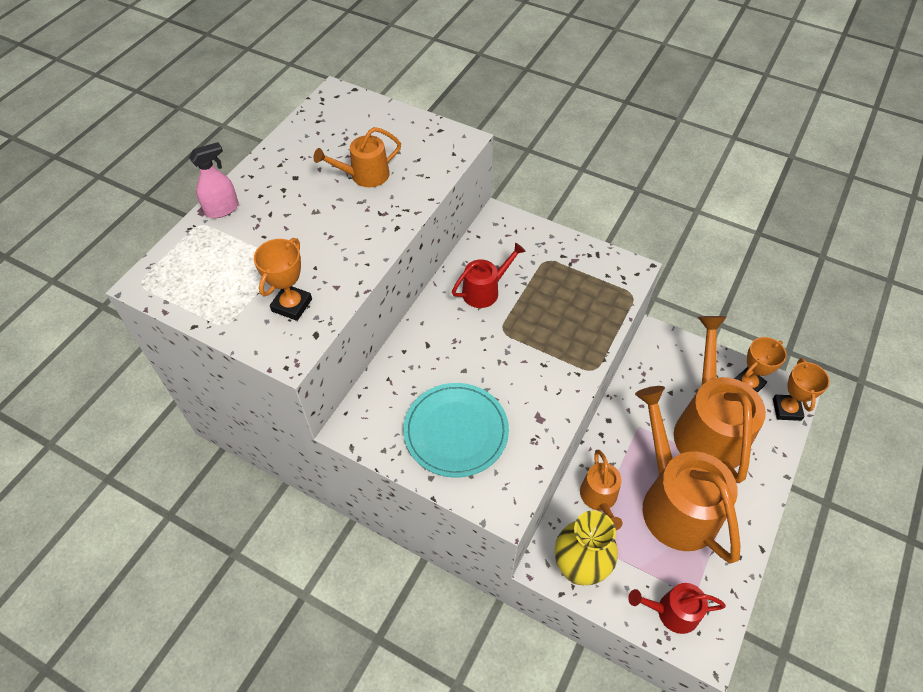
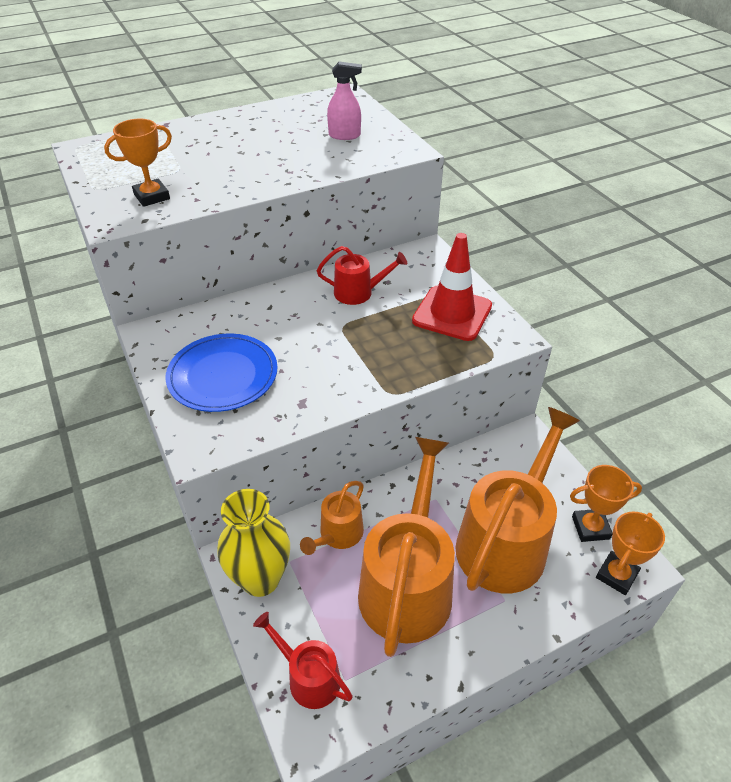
camera: 35 degrees right, 10 degrees down
(222, 209) = (180, 128): pink spray bottle -> pink spray bottle (344, 135)
(365, 175) = (304, 145): orange watering can -> none
(456, 431) = (223, 375): turquoise plate -> blue plate
(571, 272) = (452, 313): none -> red traffic cone

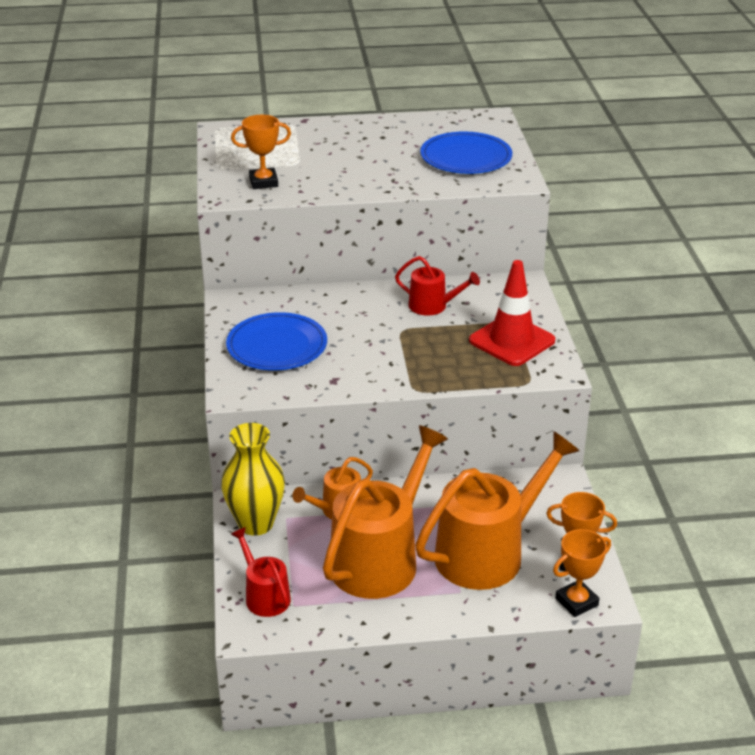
camera: 20 degrees right, 10 degrees down
(344, 135) = (466, 157): pink spray bottle -> blue plate

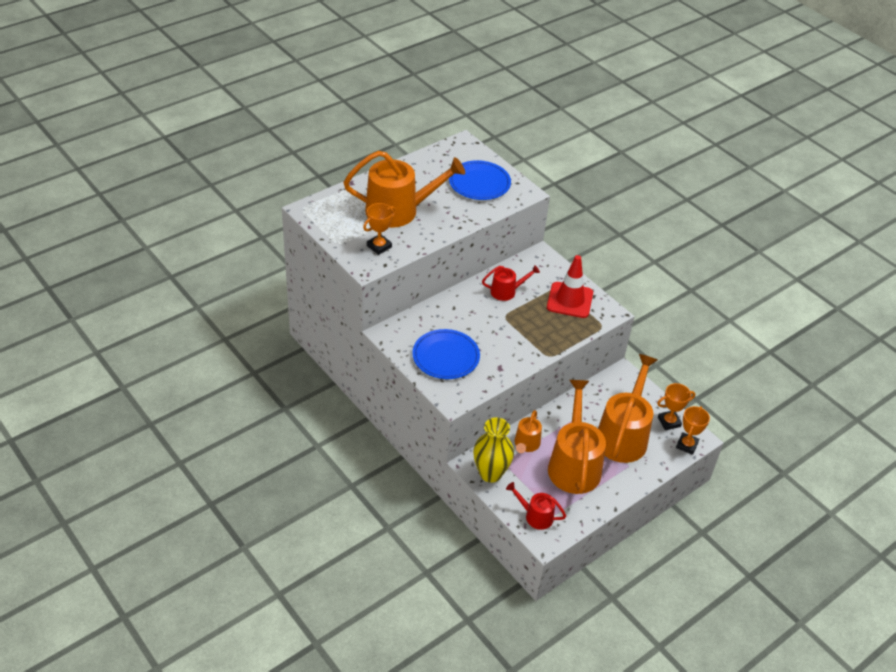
camera: 35 degrees left, 10 degrees up
(329, 157) = (398, 211): none -> orange watering can

